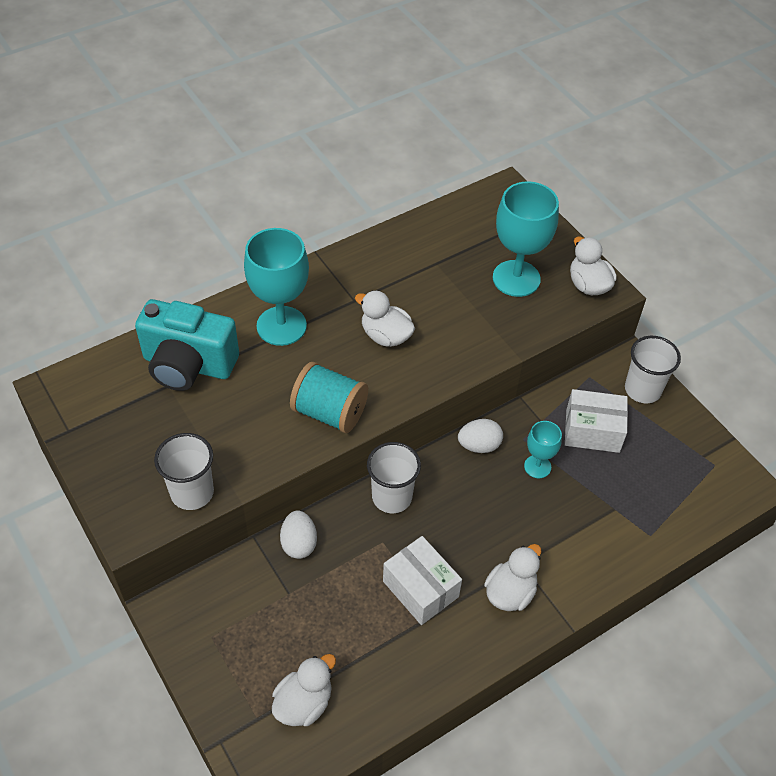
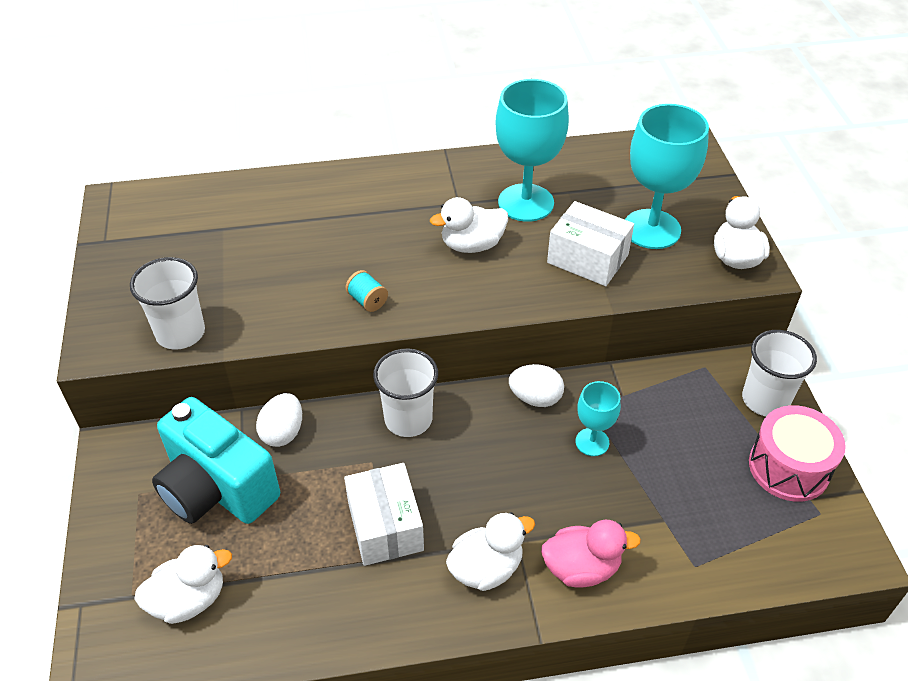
camera: 25 degrees right, 5 degrees down
(188, 365) = (254, 216): turquoise camera -> turquoise camera (217, 489)
(281, 326) = (368, 206): turquoise goblet -> turquoise goblet (526, 203)
(329, 412) = (367, 301): turquoise spool -> turquoise spool, size x0.47
(385, 336) = (472, 245): white duck -> white duck turned 75 degrees counterclockwise
(576, 566) = (581, 568): none -> pink duck
(592, 431) = (679, 425): white box -> white box (587, 259)
(680, 437) = (789, 467): none -> pink drum

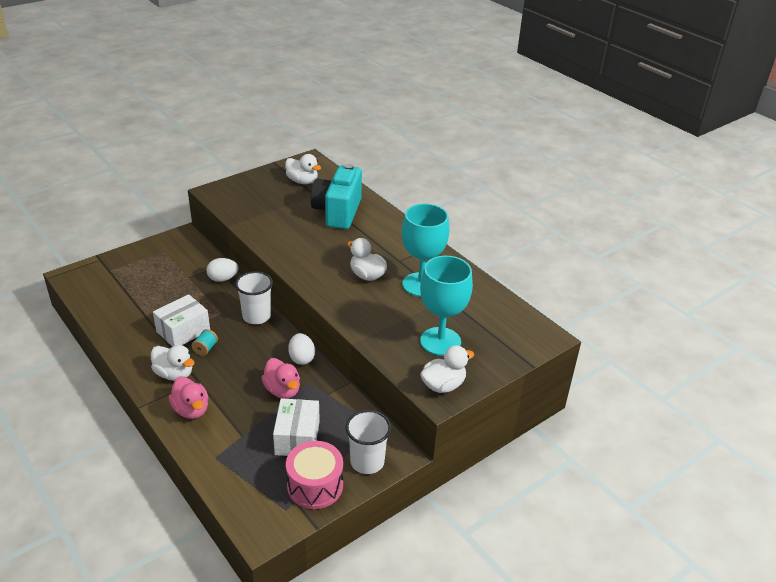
camera: 60 degrees right, 10 degrees down
(180, 333) = (236, 209): white cup -> none
(189, 599) = (114, 287): white duck -> white duck (302, 181)
(217, 489) = (178, 272): turquoise camera -> turquoise camera (338, 212)
(367, 301) = (296, 254): turquoise spool -> turquoise spool (205, 349)
(587, 259) = (390, 322): white box -> white box (297, 438)
(592, 442) = (282, 390): turquoise goblet -> pink duck

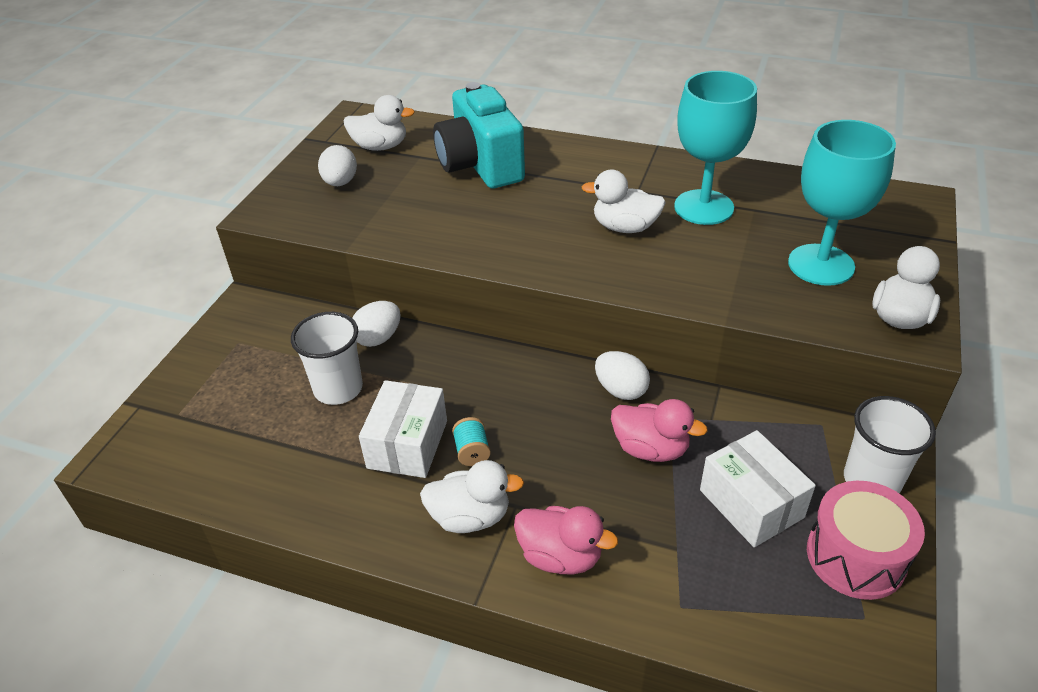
camera: 30 degrees left, 5 degrees up
(256, 316) = (490, 365): white cup -> white cup (338, 389)
(263, 192) = (340, 182): none -> white egg

